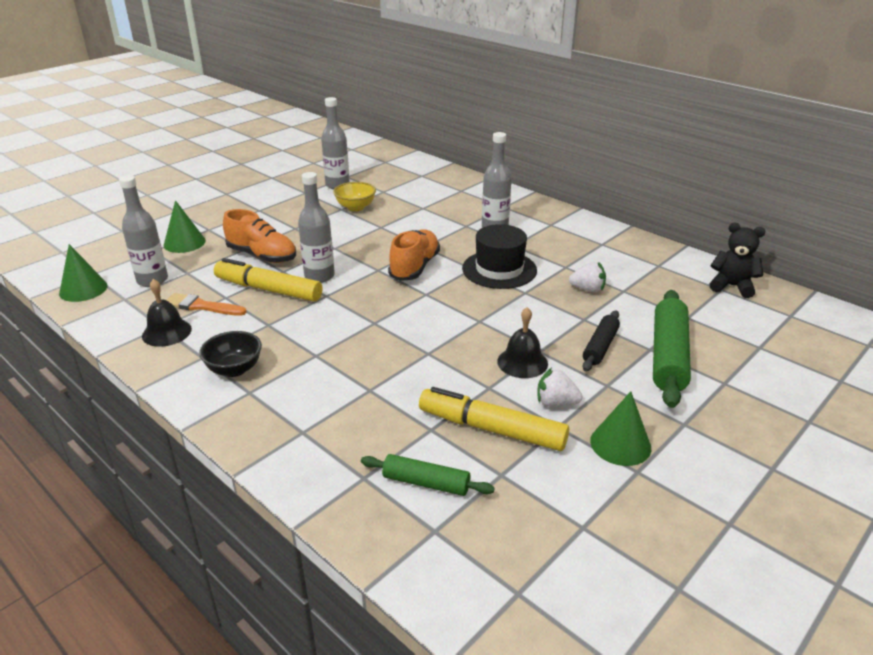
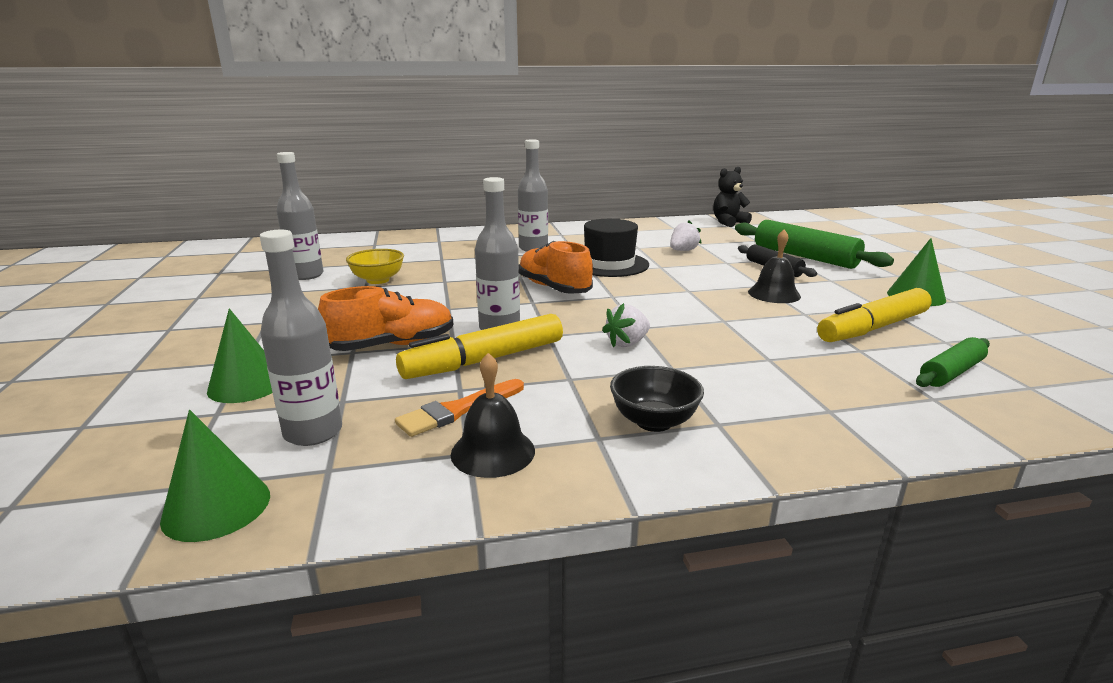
camera: 55 degrees left, 10 degrees down
(555, 403) = (846, 299): white strawberry -> white strawberry (627, 343)

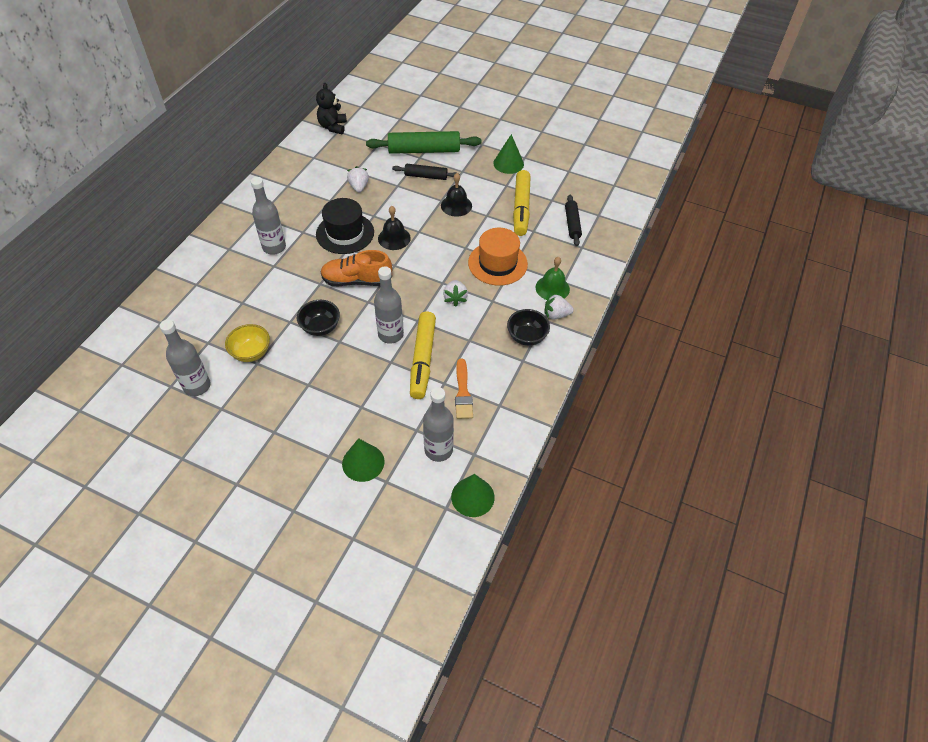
camera: 55 degrees left, 30 degrees up
(392, 345) = (369, 387): orange shoe -> none
(456, 294) = (320, 327): none -> black bowl
(493, 452) = (505, 397): black bell -> black bell (394, 238)
(745, 348) = (497, 263): none -> orange hat
(750, 431) = (556, 315): none -> white strawberry
(795, 405) = (552, 288): none -> green bell
(951, 372) = (572, 224): green rolling pin -> black rolling pin

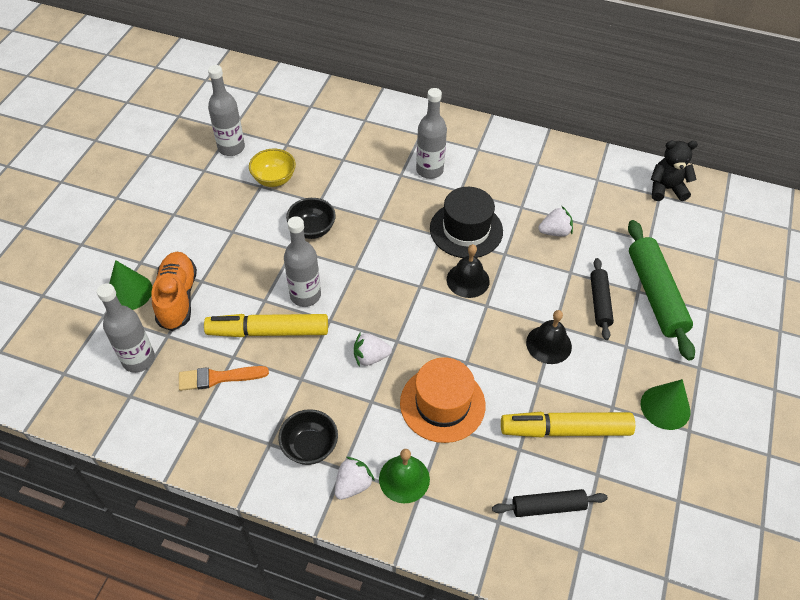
camera: 85 degrees right, 0 degrees up
(357, 280) = (388, 252): orange shoe -> orange shoe (177, 298)
(472, 497) = (73, 398): green cone -> none
(556, 315) = (353, 485): white strawberry -> white strawberry turned 45 degrees clockwise

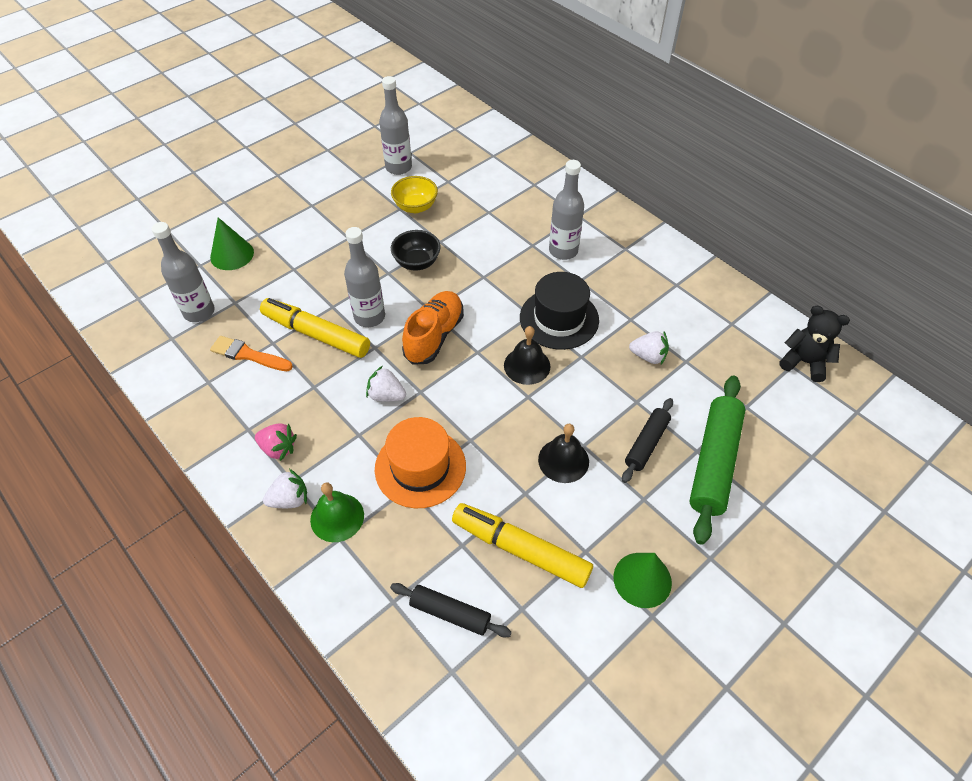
camera: 30 degrees right, 0 degrees up
(177, 298) = (265, 275): orange shoe -> orange shoe (434, 336)
(310, 447) = (278, 448): black bowl -> pink strawberry

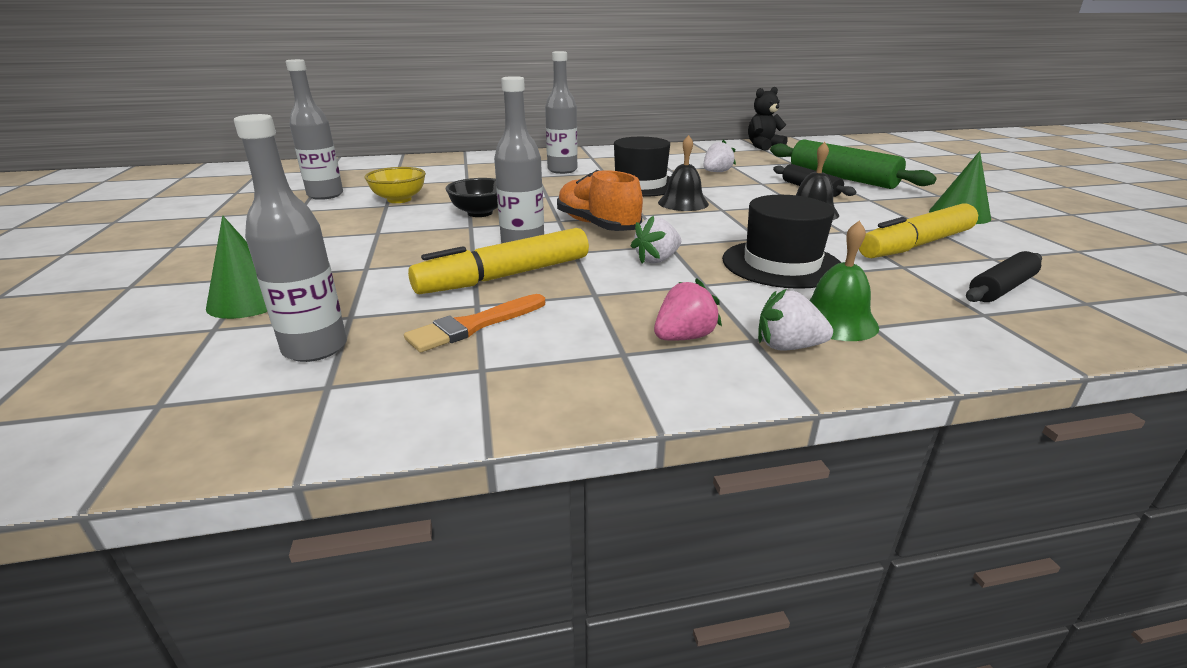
camera: 60 degrees left, 25 degrees down
(290, 499) = (787, 347): white strawberry -> white strawberry turned 90 degrees counterclockwise
(420, 467) = (781, 264): orange hat -> black hat

